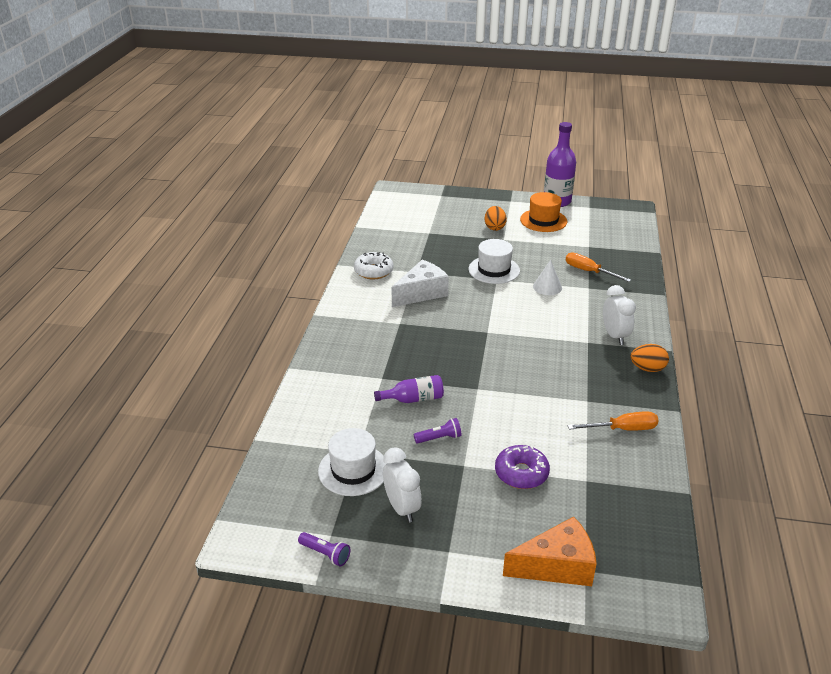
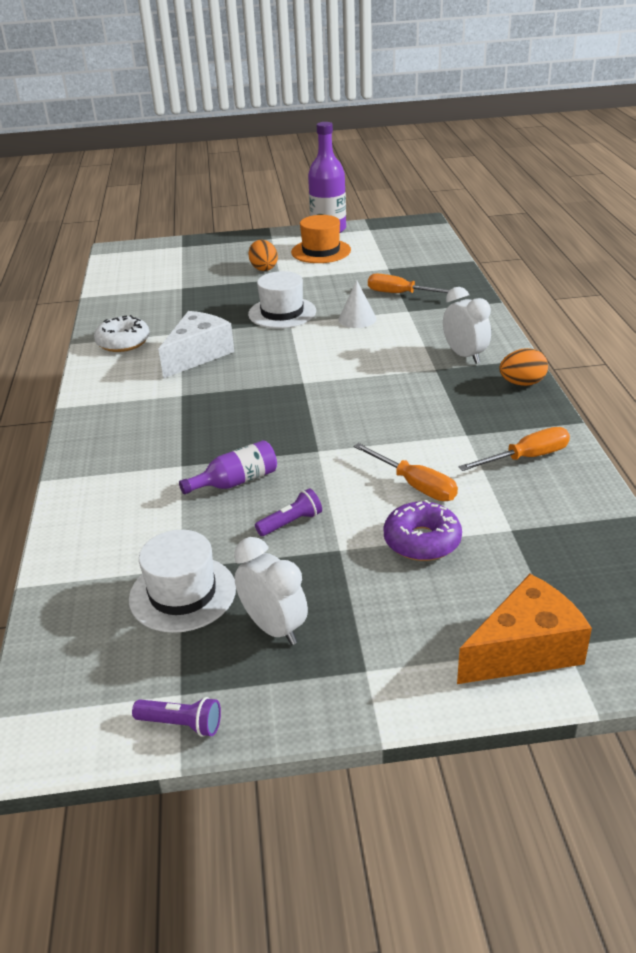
camera: 15 degrees left, 0 degrees up
(534, 431) = (415, 485): none -> orange screwdriver

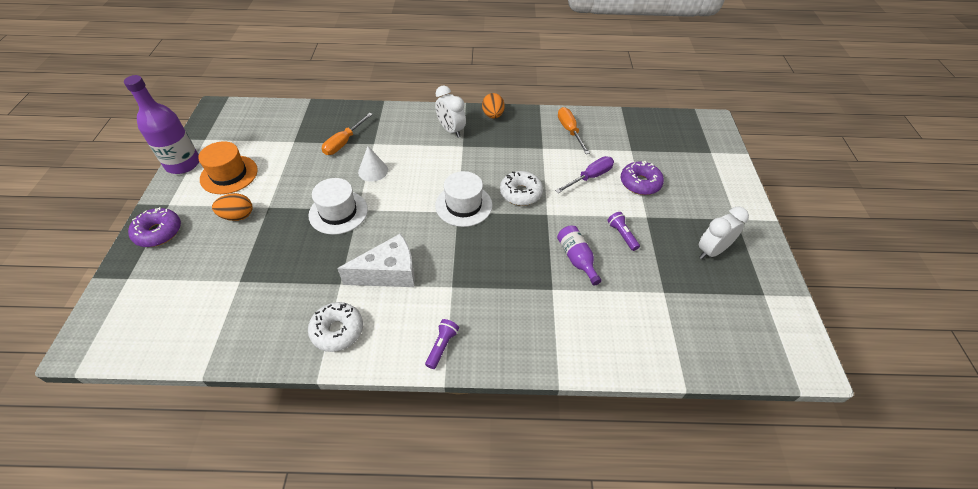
camera: 85 degrees left, 15 degrees up
(181, 724) = (784, 294): purple flashlight -> purple flashlight (442, 346)
(182, 593) = (687, 291): white hat -> white hat (463, 205)
(198, 355) = (388, 273): white cheese -> white cheese turned 120 degrees clockwise
(235, 243) = (158, 232): none -> purple donut
(354, 424) = (520, 193): none -> white donut
(415, 485) = (590, 177): orange screwdriver -> purple screwdriver
(465, 356) = (451, 130): white clock -> white clock turned 105 degrees counterclockwise
(524, 650) = (716, 165): orange cheese -> none

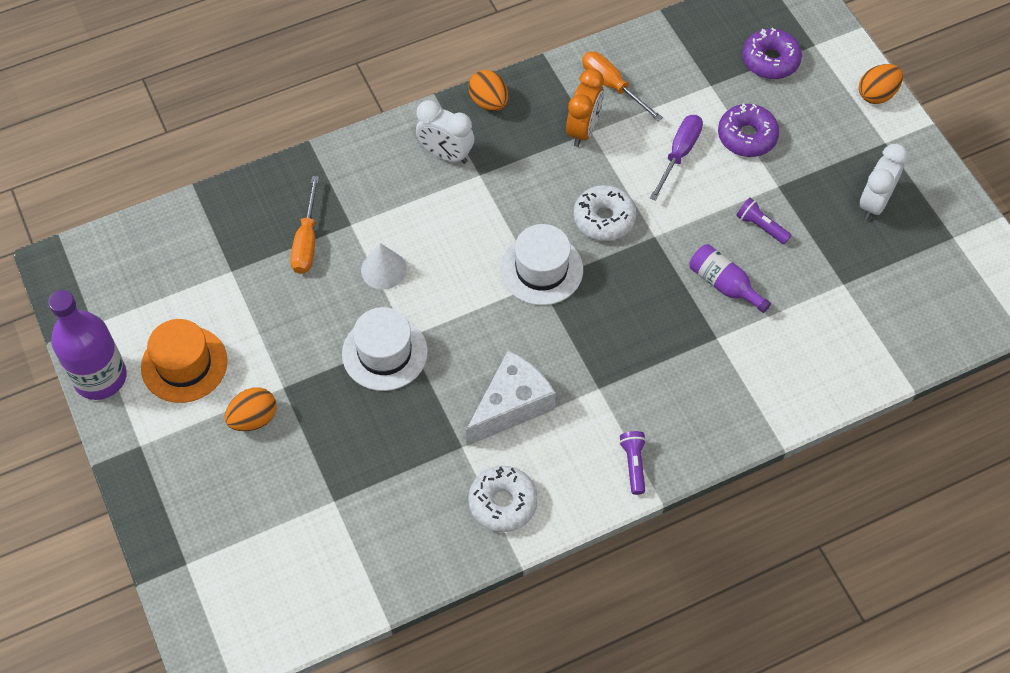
camera: 25 degrees left, 10 degrees up
(158, 232) = (166, 489): purple donut -> purple donut (770, 60)
(538, 145) = (583, 130): none -> orange clock
(742, 191) = (877, 94): none -> orange egg

